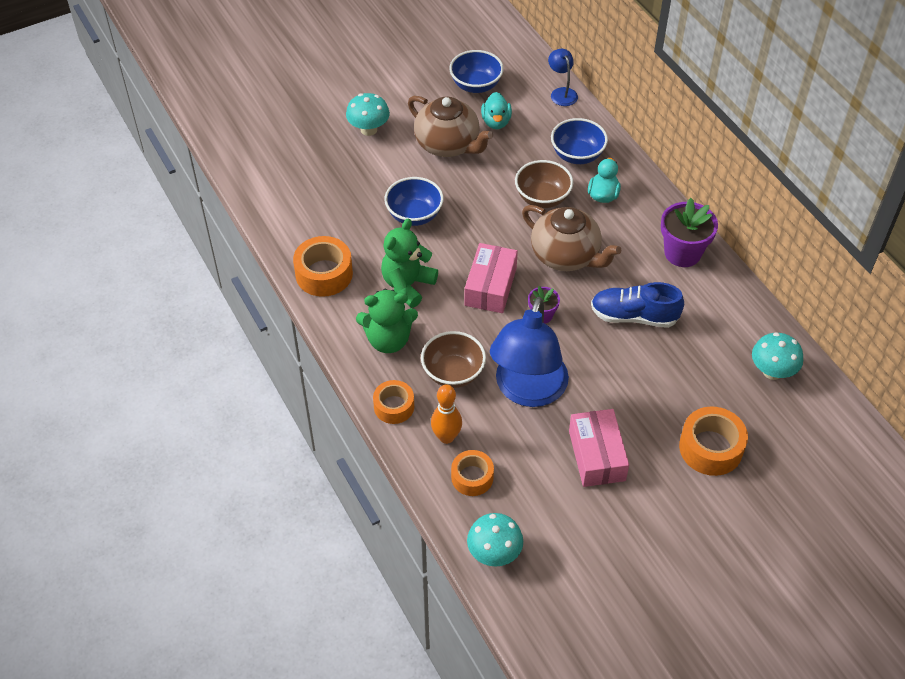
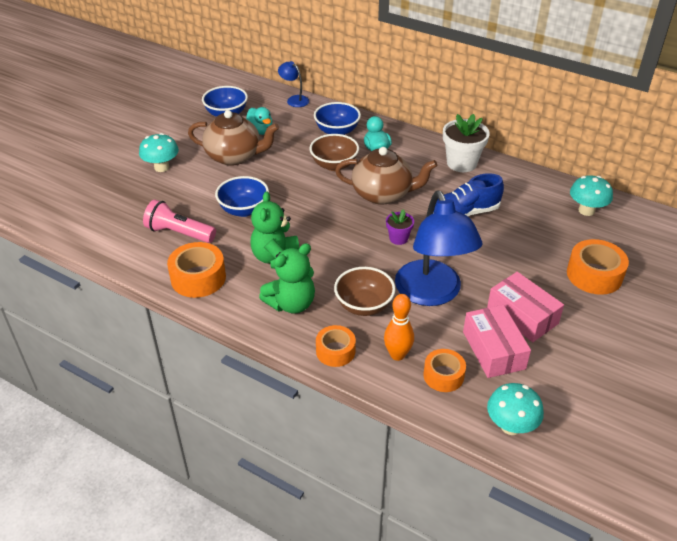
camera: 30 degrees left, 10 degrees down
(337, 216) = (179, 233): none -> pink flashlight
(490, 286) = (343, 235): pink box -> pink box (493, 350)
(682, 253) = (461, 163): purple flower pot -> white flower pot

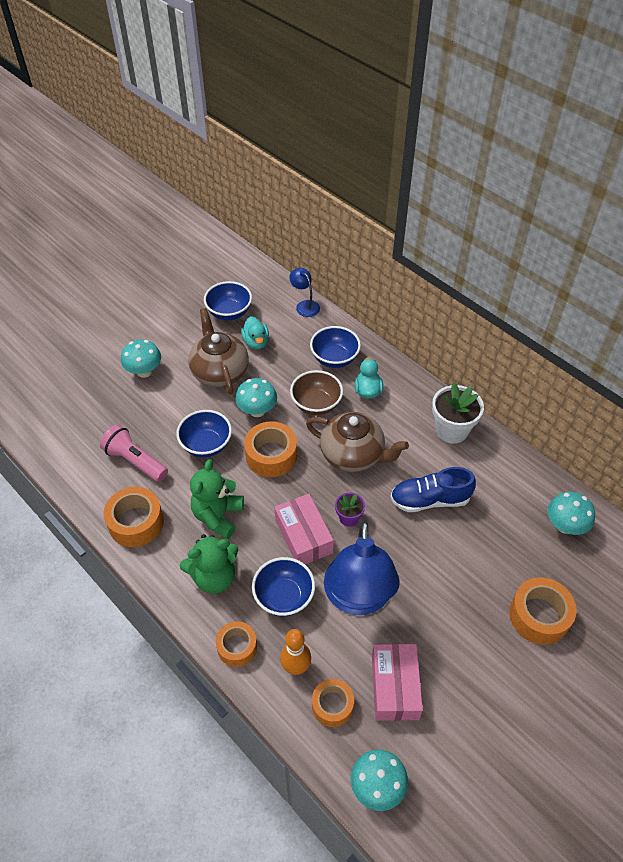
camera: 15 degrees right, 10 degrees up
(234, 156) = (219, 371): brown teapot -> brown teapot turned 135 degrees counterclockwise
(281, 178) = (257, 411): none -> turquoise mushroom
(308, 207) = (271, 455): none -> orange tape
(364, 305) = (284, 597): brown bowl -> blue bowl
(522, 316) = (441, 650): pink box -> pink box (303, 536)

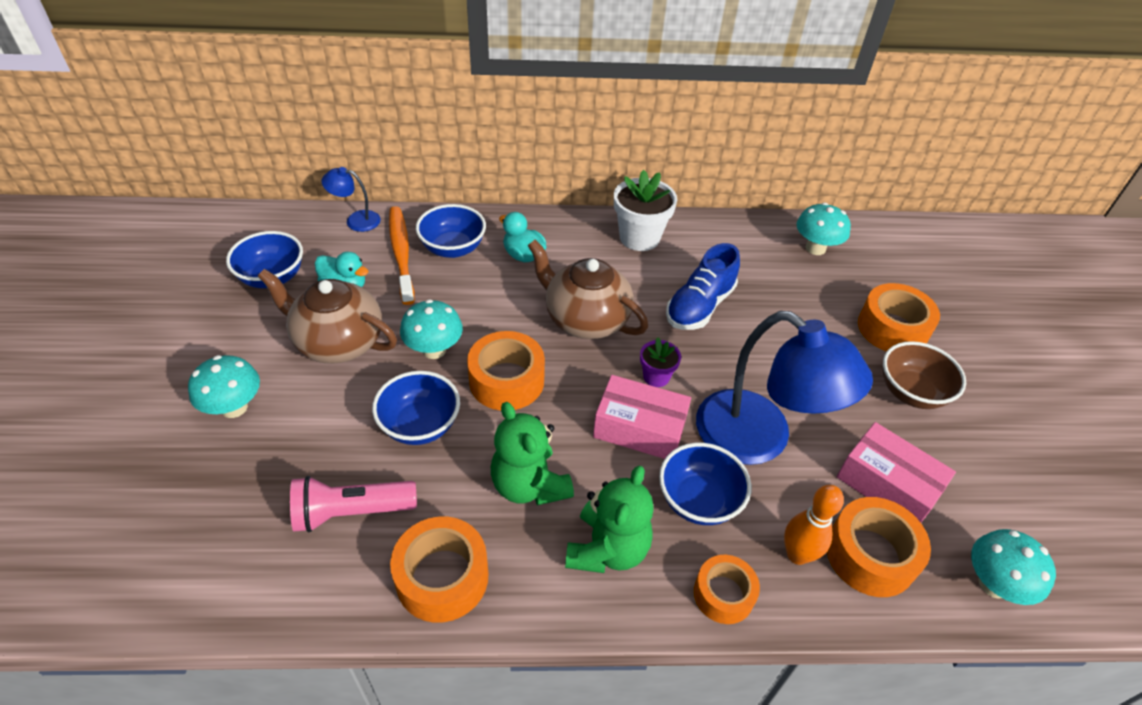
camera: 50 degrees left, 5 degrees down
(304, 343) = (401, 254): none -> orange toothbrush
(316, 404) = (489, 301): brown bowl -> brown bowl (911, 392)
(332, 705) = (870, 555): orange tape -> orange tape, size x1.52
(353, 455) = (585, 319): brown teapot -> brown teapot turned 120 degrees counterclockwise

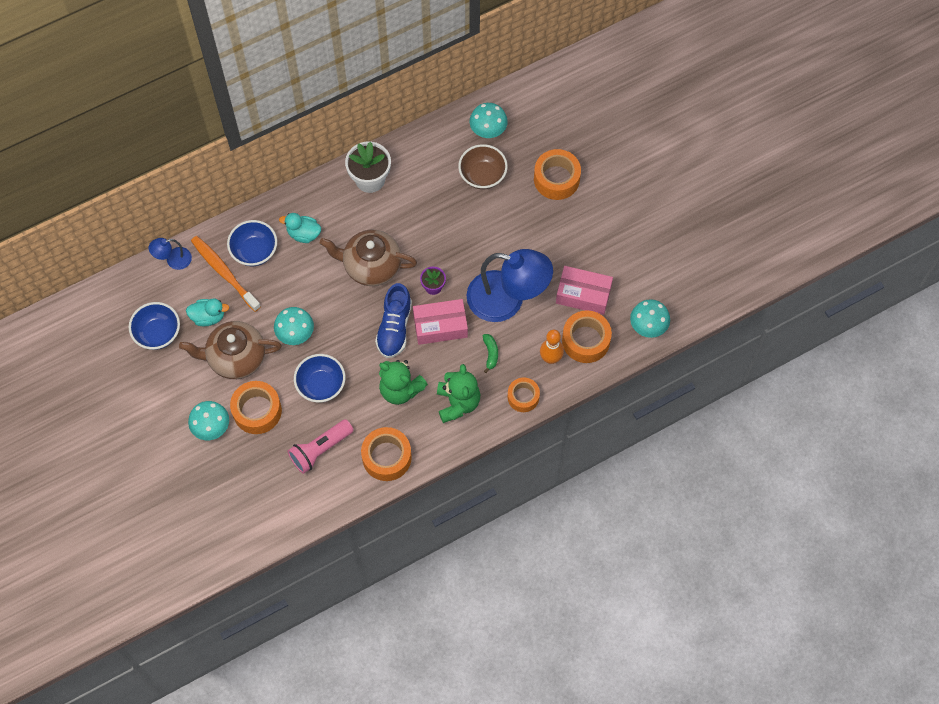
camera: 25 degrees left, 20 degrees up
(506, 380) = (350, 333): orange tape -> orange tape (257, 411)
(698, 501) = (490, 353): blue bowl -> green banana
(699, 306) = (435, 220): blue shoe -> blue shoe (394, 327)
(911, 392) = (580, 224): brown bowl -> brown bowl (482, 175)

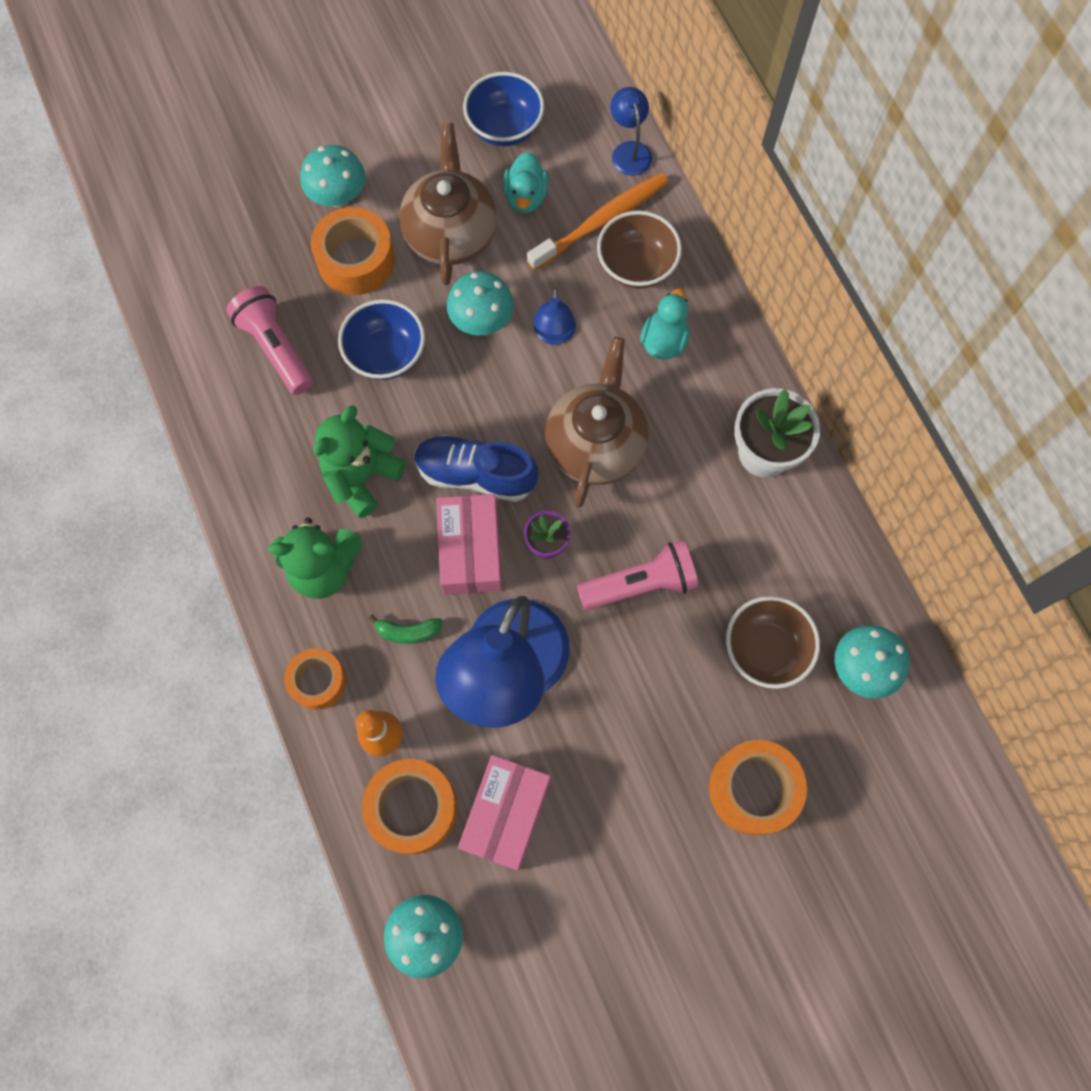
camera: 95 degrees right, 5 degrees up
(254, 251) = (636, 266): blue bowl -> brown bowl
(302, 293) = (554, 335): none -> blue lamp
(387, 457) = (245, 447): orange tape -> none
(452, 238) = (640, 584): none -> pink flashlight

